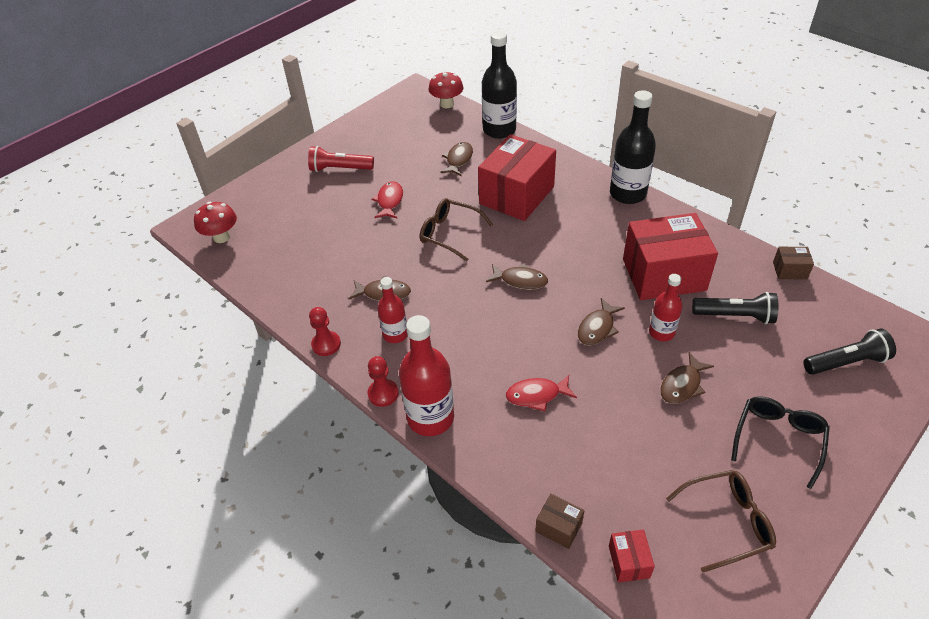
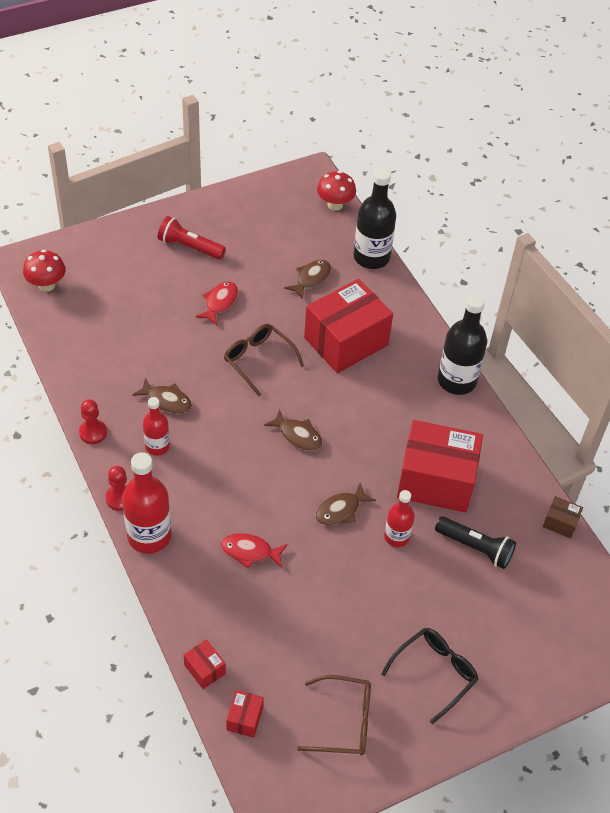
camera: 15 degrees right, 5 degrees up
(558, 527) = (205, 669): brown box -> red box
(682, 385) = (383, 593): brown fish -> none
(846, 362) = (547, 631): black flashlight -> none

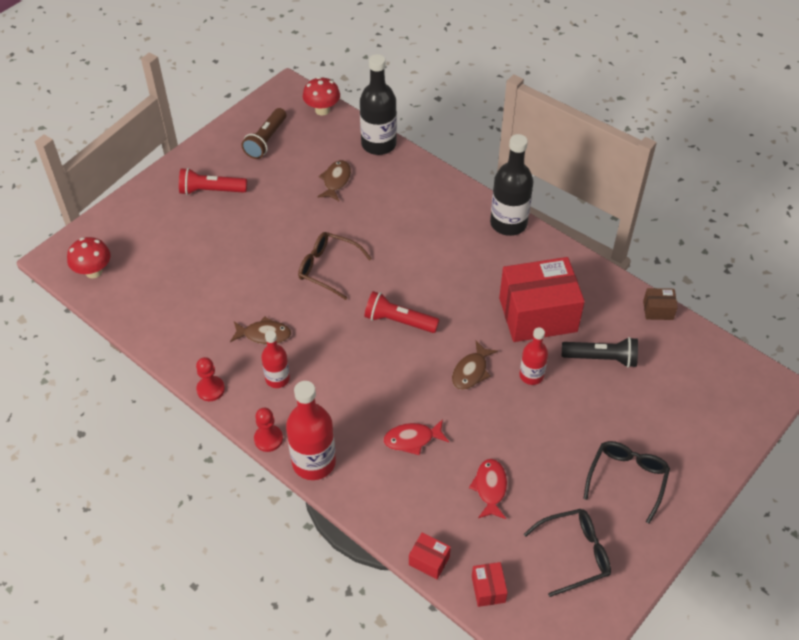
camera: 20 degrees left, 0 degrees up
(220, 302) = (265, 230): red fish -> red fish (490, 488)
(265, 216) = (266, 140): none -> brown flashlight
(298, 435) = (398, 321): brown fish -> red flashlight
(344, 721) = (575, 554): brown glasses -> black glasses
(346, 341) = (396, 224): red box -> none

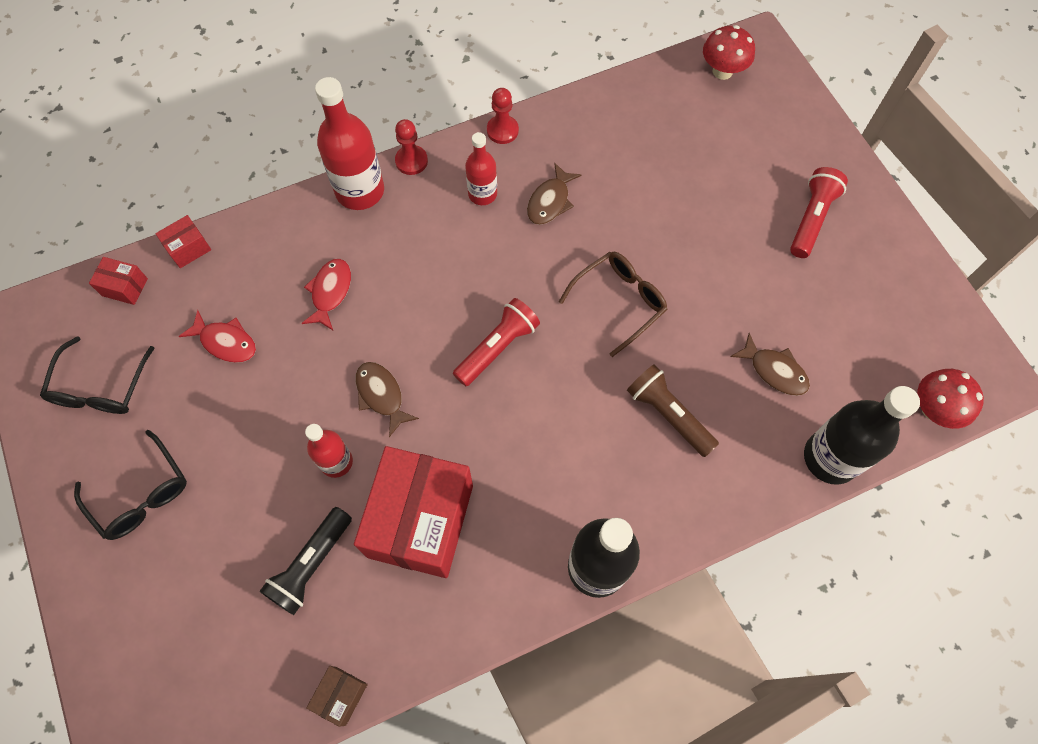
camera: 115 degrees right, 15 degrees up
(266, 140) = (888, 312): brown flashlight -> brown flashlight (668, 414)

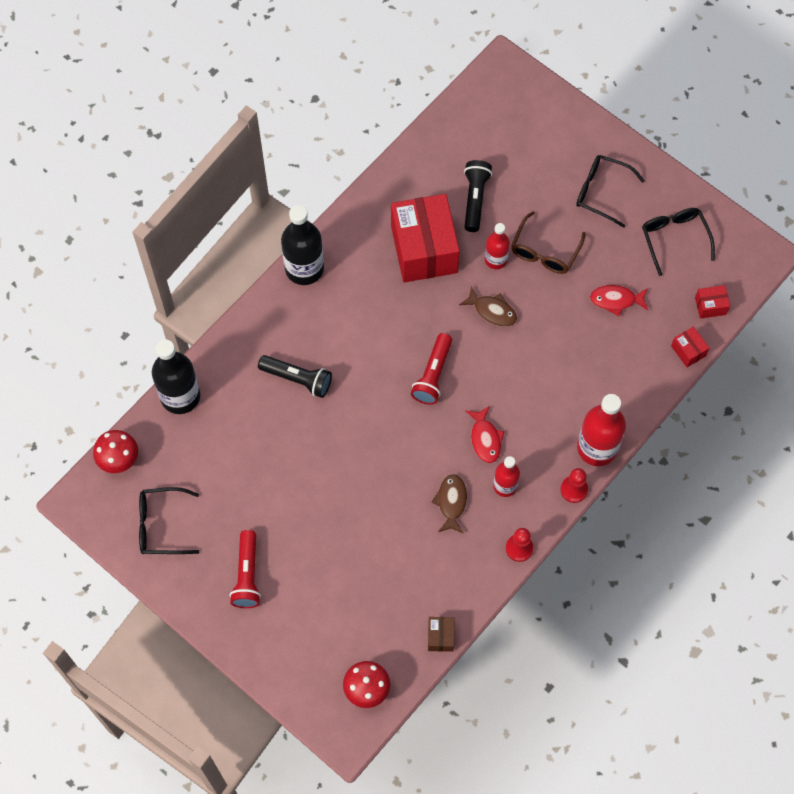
camera: 155 degrees right, 0 degrees up
(188, 248) = (688, 351): red box -> red box turned 60 degrees counterclockwise
(330, 292) = (569, 363): red fish -> red fish (485, 439)
(341, 696) = (418, 146): brown box -> brown box (440, 636)
(619, 302) = (364, 444): brown glasses -> brown glasses (545, 251)
(668, 414) = (297, 379): brown flashlight -> black flashlight
(774, 371) = (236, 440): brown fish -> none
(898, 310) = (161, 525): none -> black glasses

